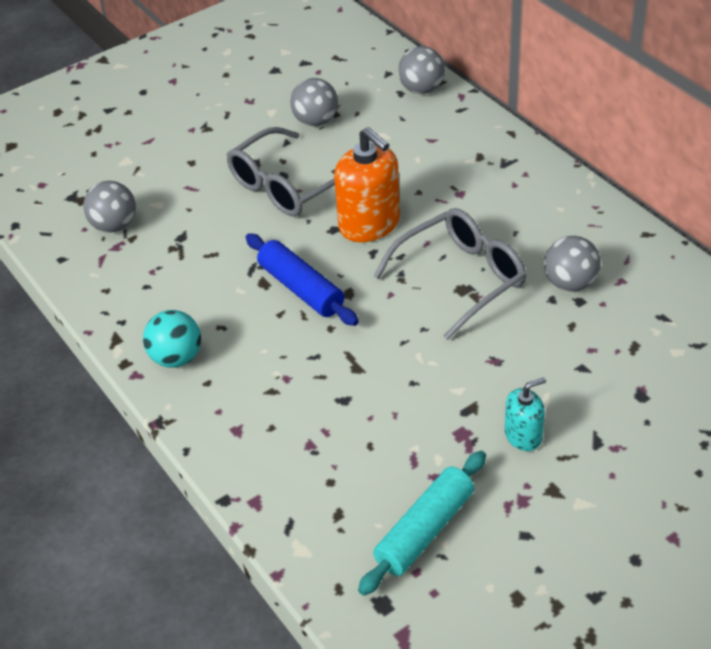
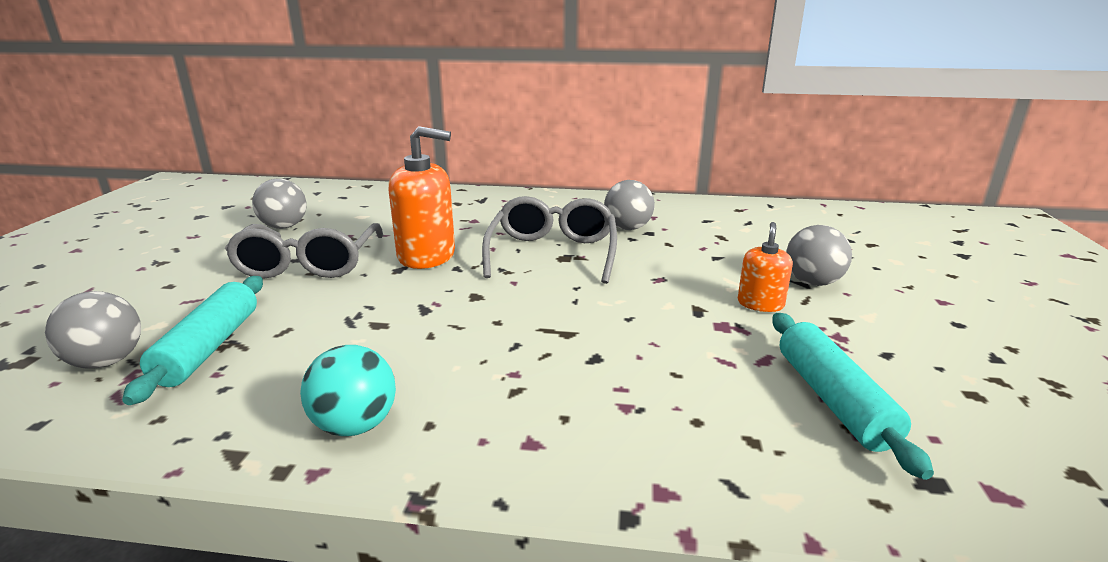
camera: 50 degrees left, 20 degrees down
(165, 245) = (209, 347): none -> turquoise rolling pin
(301, 289) = (425, 312): blue rolling pin -> none
(421, 89) = (358, 191): grey ball -> grey ball (812, 282)
(523, 435) = (760, 304): turquoise soap dispenser -> orange soap dispenser

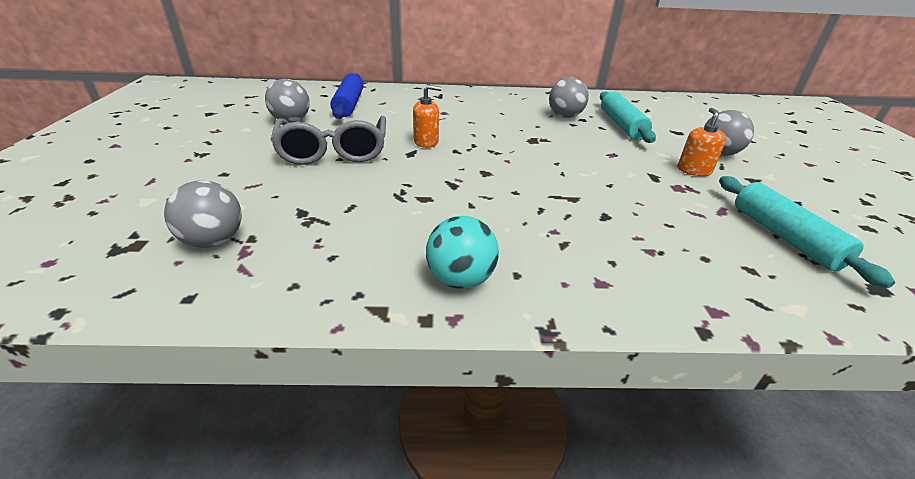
camera: 10 degrees left, 10 degrees up
(209, 347) = (297, 224): turquoise rolling pin -> turquoise rolling pin (622, 125)
(364, 208) = (349, 104): none -> blue rolling pin
(427, 256) = (426, 142): orange soap dispenser -> orange soap dispenser, size x0.55
(552, 254) = (522, 137): grey glasses -> none

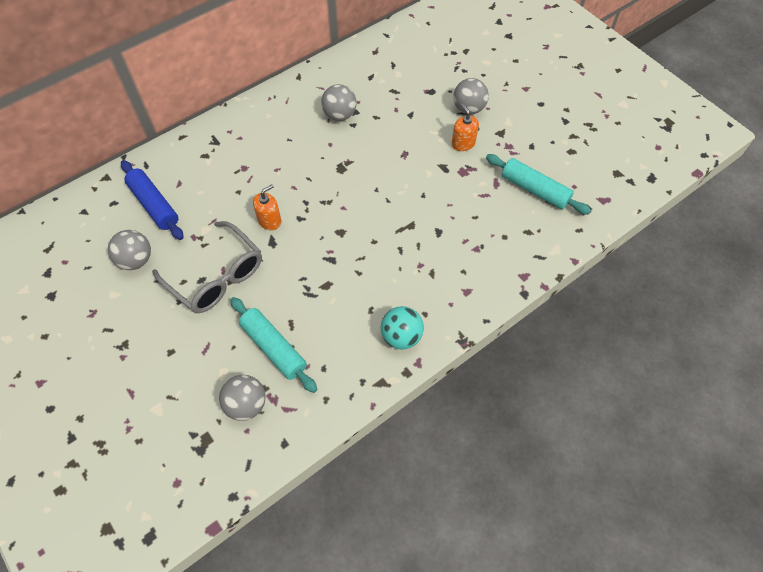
camera: 35 degrees left, 25 degrees up
(622, 125) = (388, 104): turquoise rolling pin -> turquoise rolling pin (274, 348)

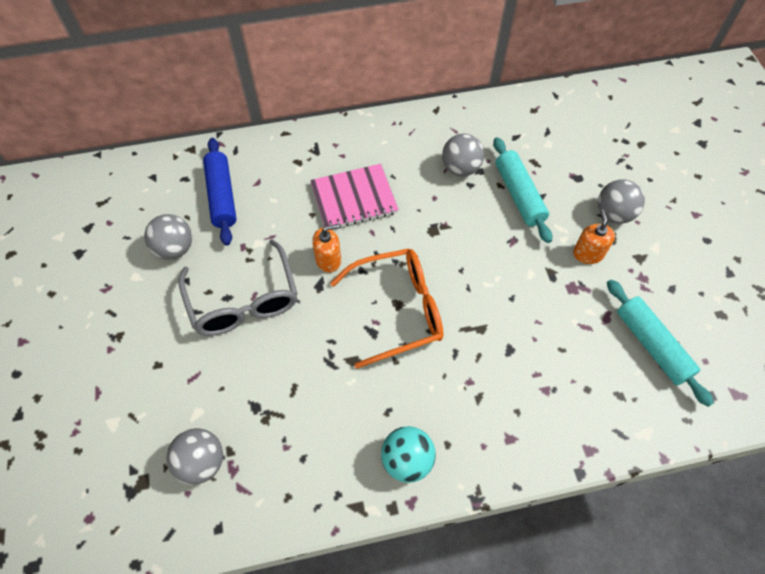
camera: 25 degrees right, 0 degrees up
(266, 167) = (354, 198): none -> pink notebook
(274, 348) = (262, 409): turquoise rolling pin -> turquoise rolling pin (519, 195)
(342, 236) = (397, 310): none -> orange glasses

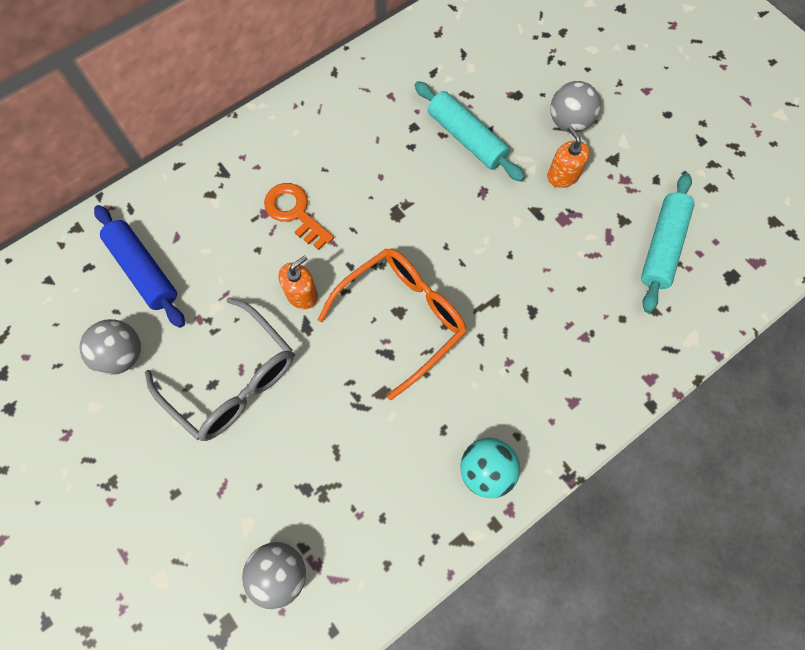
camera: 25 degrees left, 10 degrees up
(354, 198) = (295, 212): pink notebook -> orange key
(460, 168) = (392, 131): grey ball -> none
(652, 345) = (662, 247): turquoise rolling pin -> turquoise rolling pin turned 75 degrees clockwise

